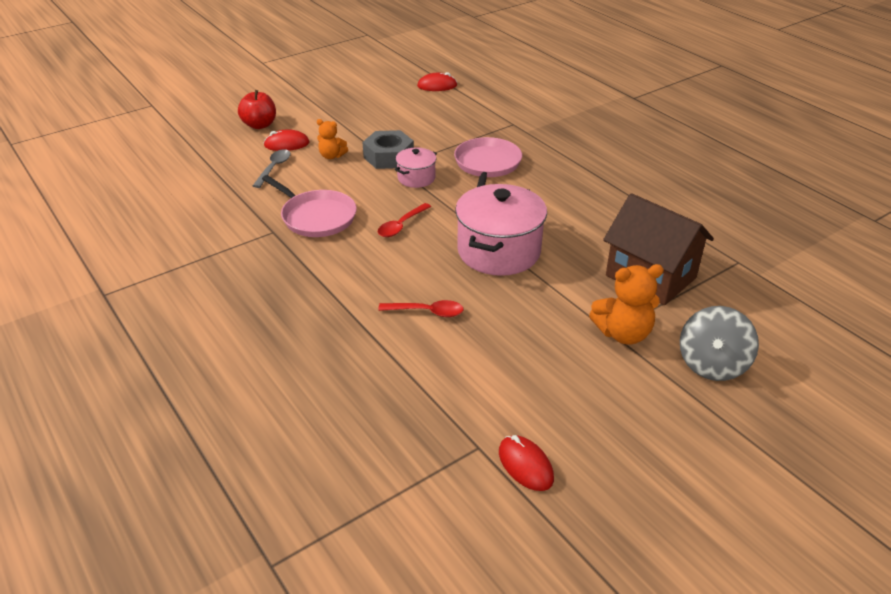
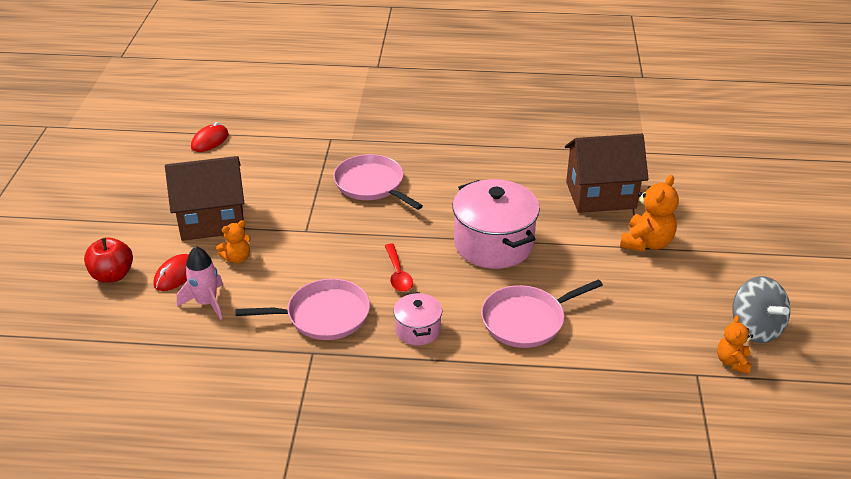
camera: 50 degrees left, 0 degrees up
(274, 168) = (206, 303): grey spoon -> pink rocket
(357, 128) = (212, 220): none -> brown house
(388, 157) = (286, 227): grey nut -> none
(416, 178) = (340, 230): pink pot -> pink pot (418, 330)
(427, 312) = (526, 320): red spoon -> pink pan
(525, 465) = (732, 362): red mouse -> orange teddy bear
(712, 364) = (711, 226): grey spinning top -> grey spinning top (755, 328)

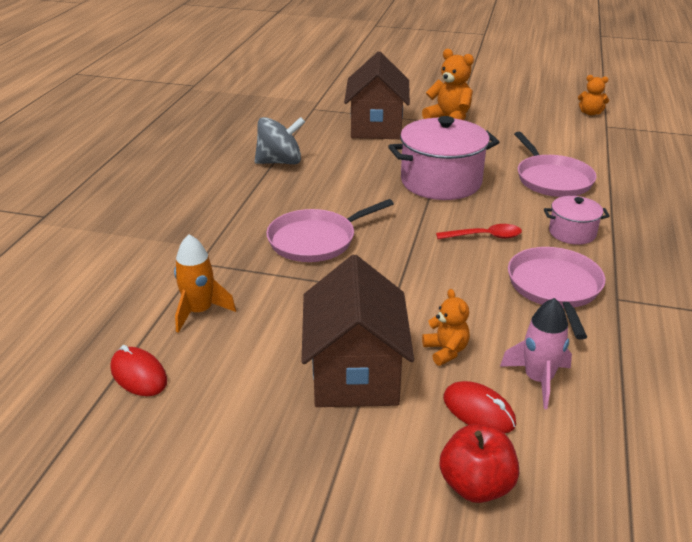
camera: 80 degrees left, 5 degrees down
(273, 149) = (199, 312): none -> orange rocket
(755, 328) = (553, 101): grey spinning top -> grey spinning top (280, 162)

